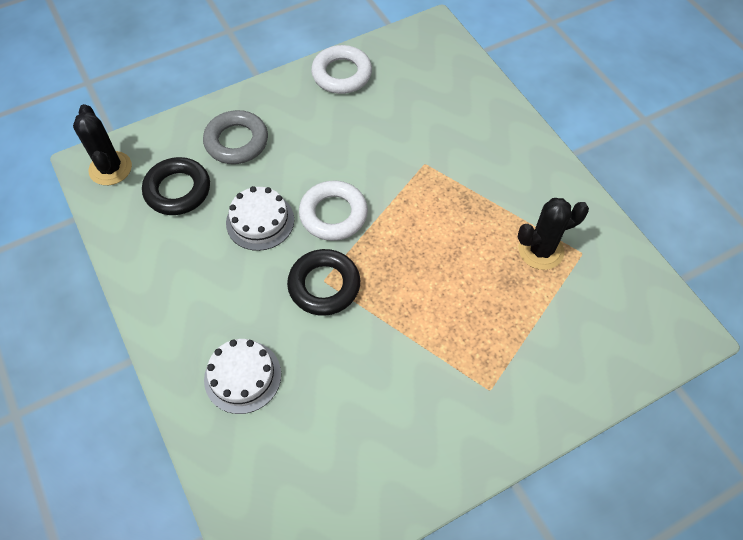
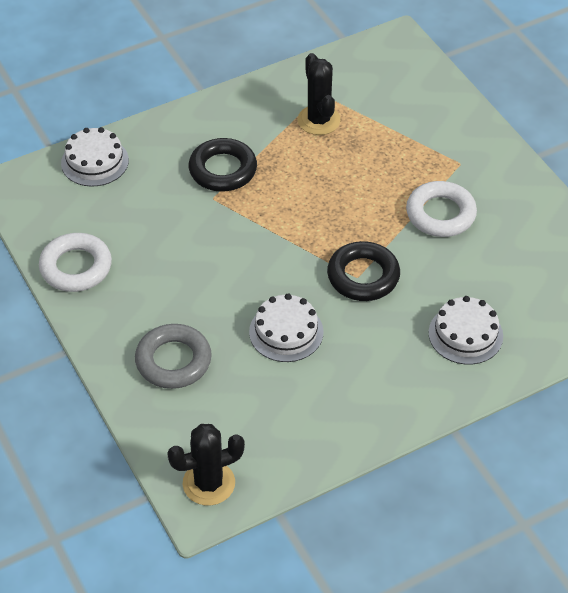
camera: 90 degrees left, 10 degrees down
(178, 190) = (243, 411): black ring -> black ring (223, 170)
(333, 214) = (277, 271): white ring -> white ring (440, 214)
(464, 78) = (95, 161): none -> white cake

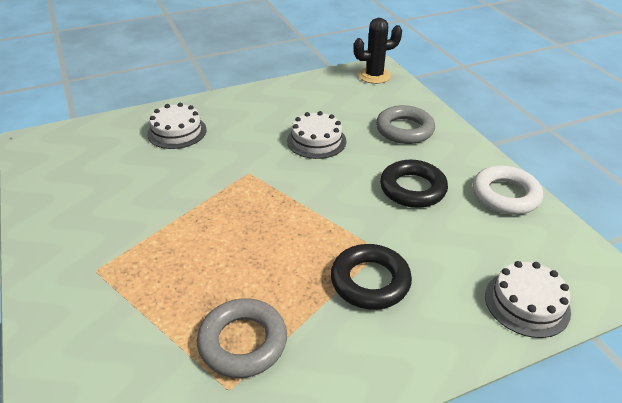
camera: 175 degrees left, 10 degrees down
(318, 120) = (243, 342): black cactus -> grey ring
(363, 276) = (243, 172): black ring -> black ring (412, 189)
(440, 214) = (148, 218): white ring -> none

